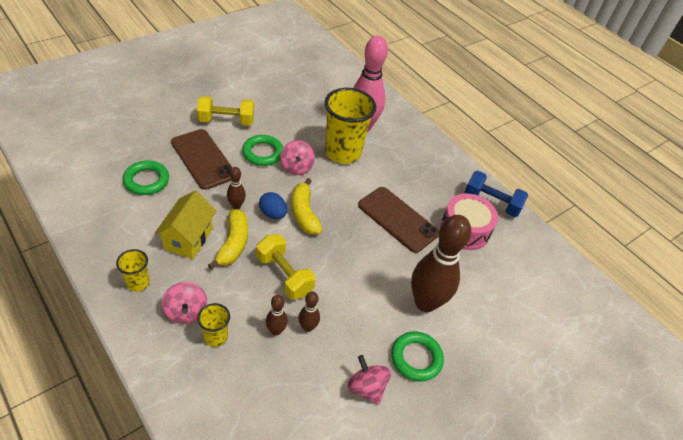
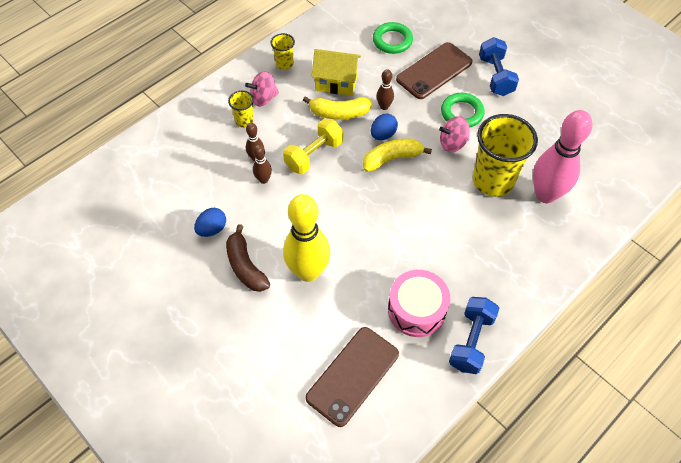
camera: 90 degrees right, 10 degrees up
(226, 121) = (495, 76): yellow dumbbell -> blue dumbbell
(366, 387) = (212, 229): pink spinning top -> blue egg
(397, 219) = (410, 241): brown phone -> brown phone (352, 375)
(416, 358) = (245, 266): green ring -> brown banana
(425, 303) = (308, 272): brown bowling pin -> yellow bowling pin

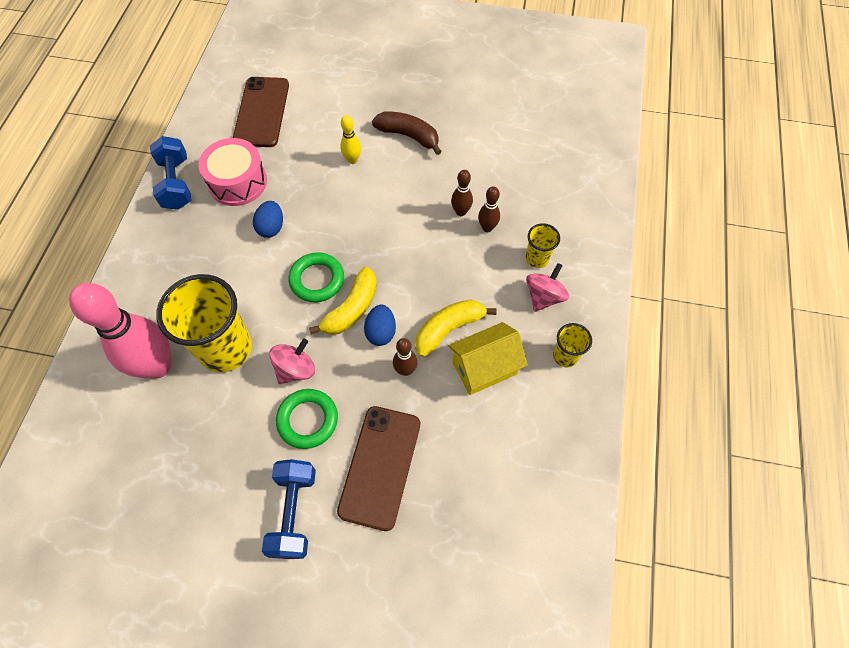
camera: 145 degrees right, 5 degrees up
(212, 229) = (464, 147): blue egg -> blue egg (271, 227)
(308, 272) = (352, 160): yellow bowling pin -> yellow bowling pin, size x0.45
(314, 155) = (435, 264): yellow dumbbell -> none
(392, 41) = (468, 484): green ring -> green ring (317, 280)
(495, 76) = (294, 512): blue dumbbell -> blue dumbbell turned 45 degrees clockwise

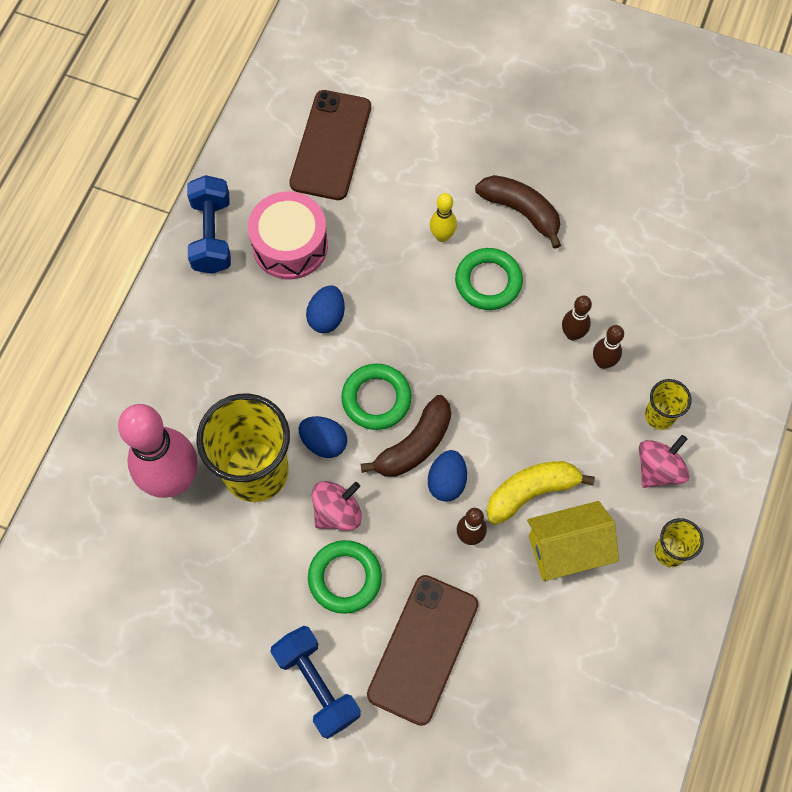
camera: 10 degrees right, 5 degrees up
(279, 318) = (324, 442): none -> blue egg
(294, 512) = (317, 685): blue dumbbell -> blue dumbbell turned 45 degrees counterclockwise
(351, 309) = (414, 445): yellow banana -> brown banana
(391, 185) = (488, 282): none -> green ring

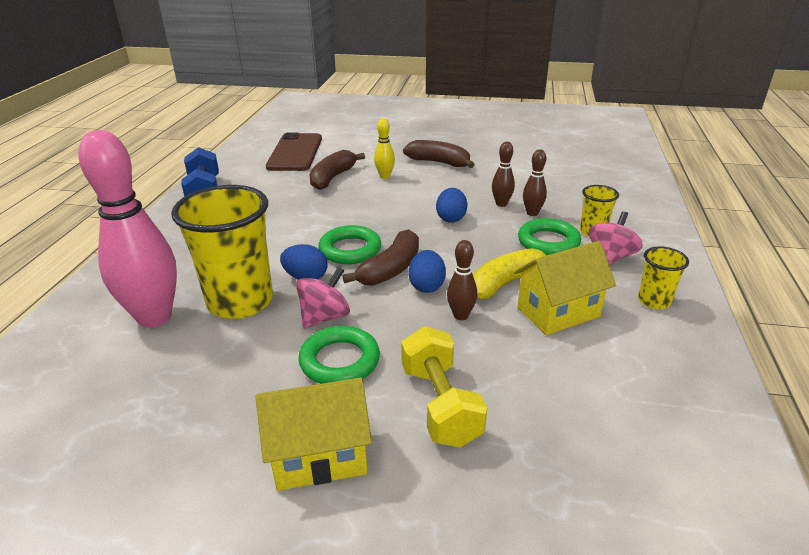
camera: 10 degrees left, 35 degrees down
(290, 245) = (267, 190): pink drum -> none
(317, 685) = (319, 456): blue dumbbell -> yellow house
(327, 317) = (300, 216): blue egg -> blue egg (451, 218)
(374, 227) = (333, 178): none -> brown banana
(423, 649) = (440, 404): brown phone -> yellow dumbbell
(488, 282) = (426, 190): green ring -> green ring (548, 242)

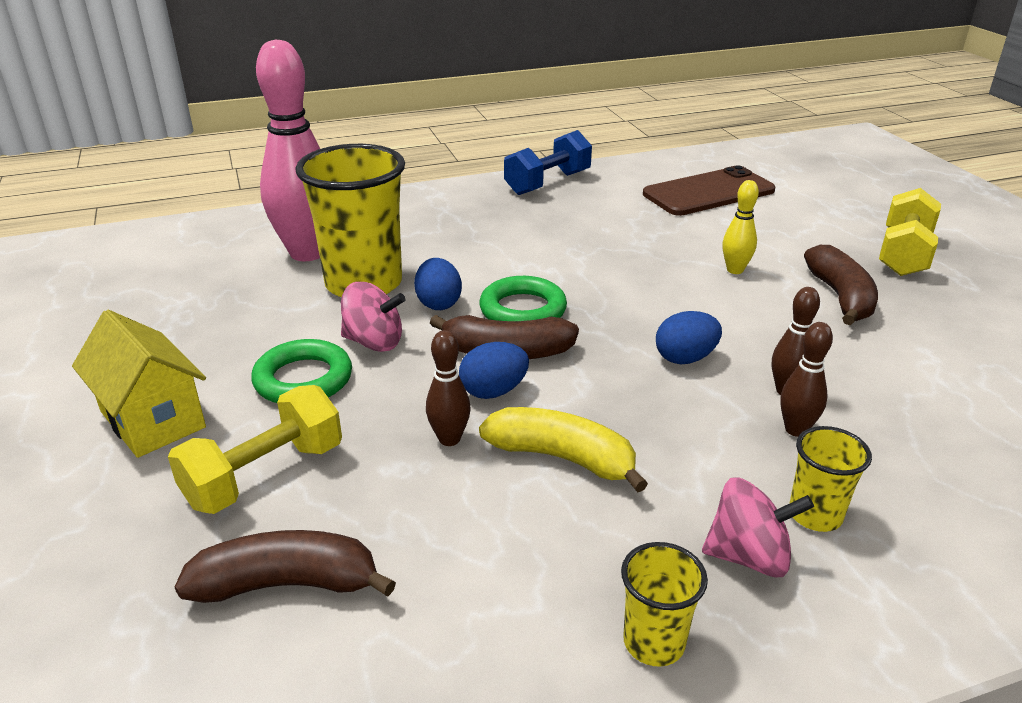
camera: 60 degrees right, 0 degrees up
(333, 178) = (679, 238): brown banana -> brown banana (288, 584)
(420, 135) = (903, 254): none -> yellow dumbbell
(548, 242) = (721, 470): green ring -> none
(558, 312) = (527, 529): yellow house -> none

